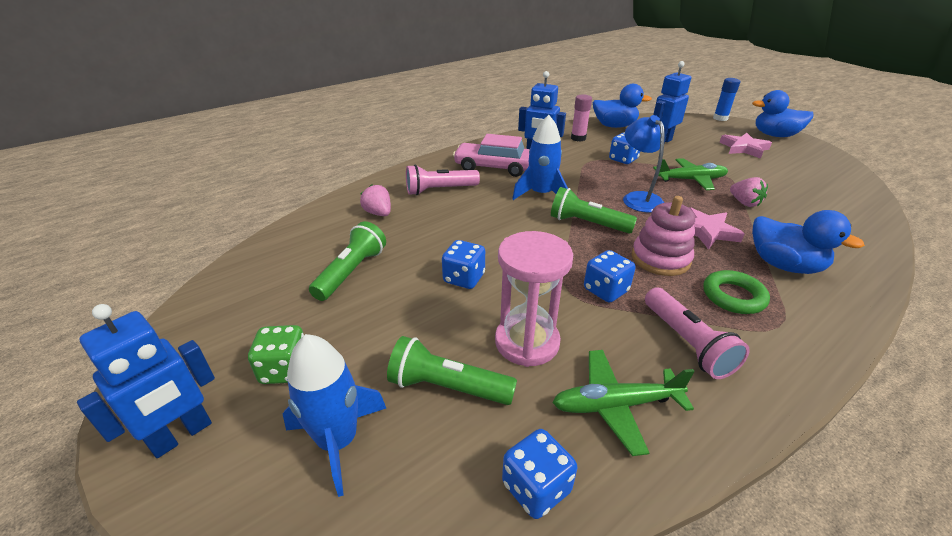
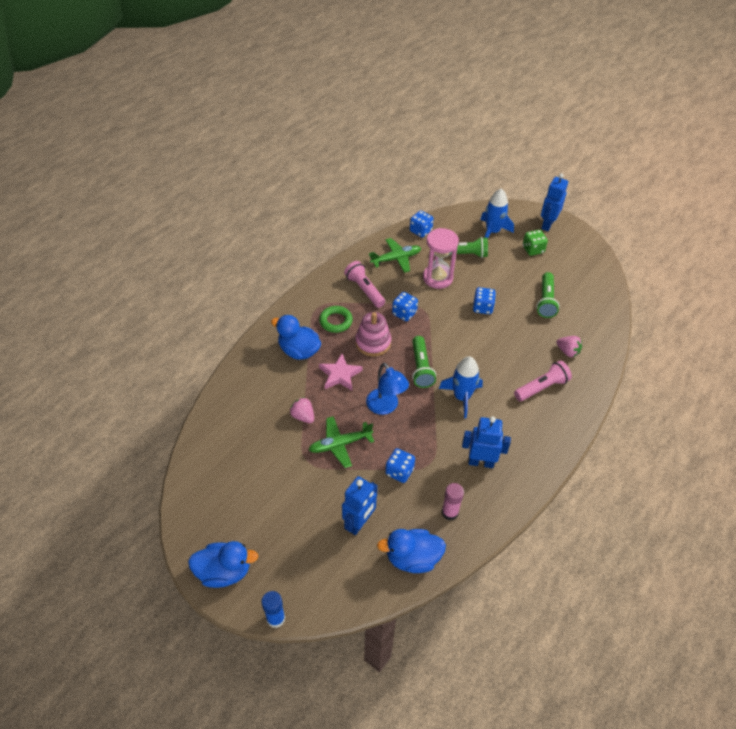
camera: 165 degrees right, 15 degrees up
(494, 167) = (514, 431): pink car -> none
(587, 224) = (421, 367): green flashlight -> green flashlight turned 75 degrees clockwise
(744, 148) = (272, 524): pink star -> none

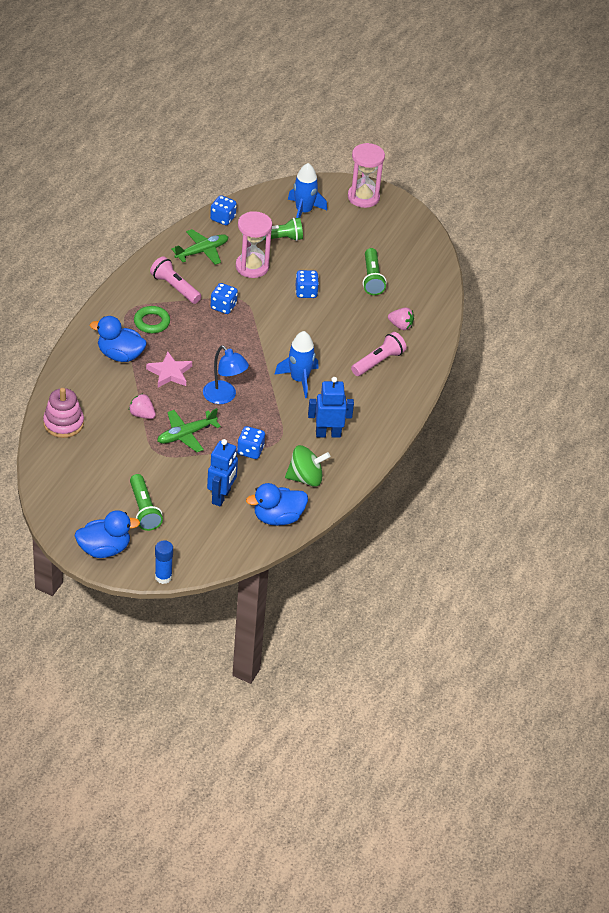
camera: 15 degrees left, 5 degrees down
(373, 342) = (197, 339): pink stacking toy -> pink stacking toy (63, 423)
(421, 367) = (252, 357): green flashlight -> green flashlight (144, 509)
(450, 512) = (305, 478): pink glue stick -> green spinning top
(533, 249) = (351, 226): green dice -> none
(547, 224) = (363, 197): blue robot -> pink hourglass

